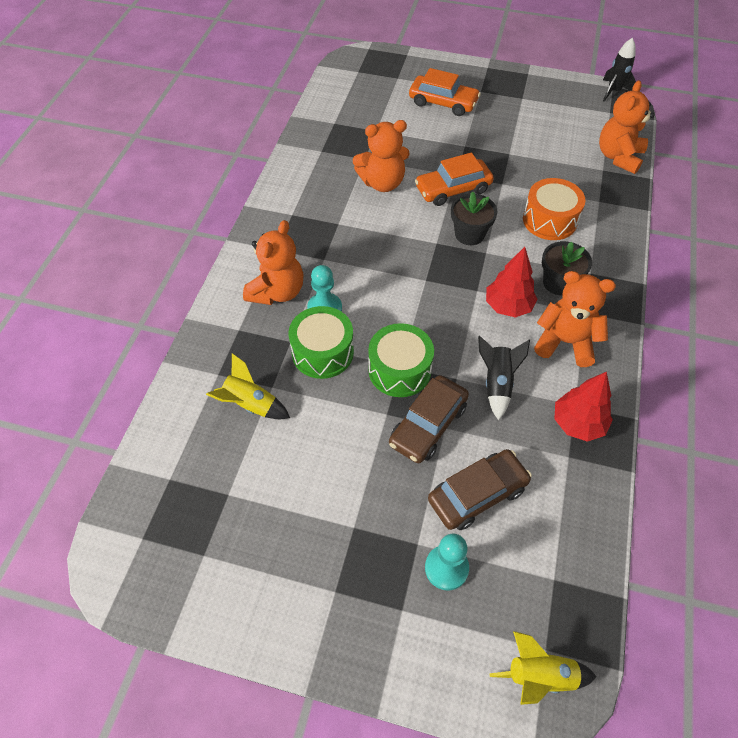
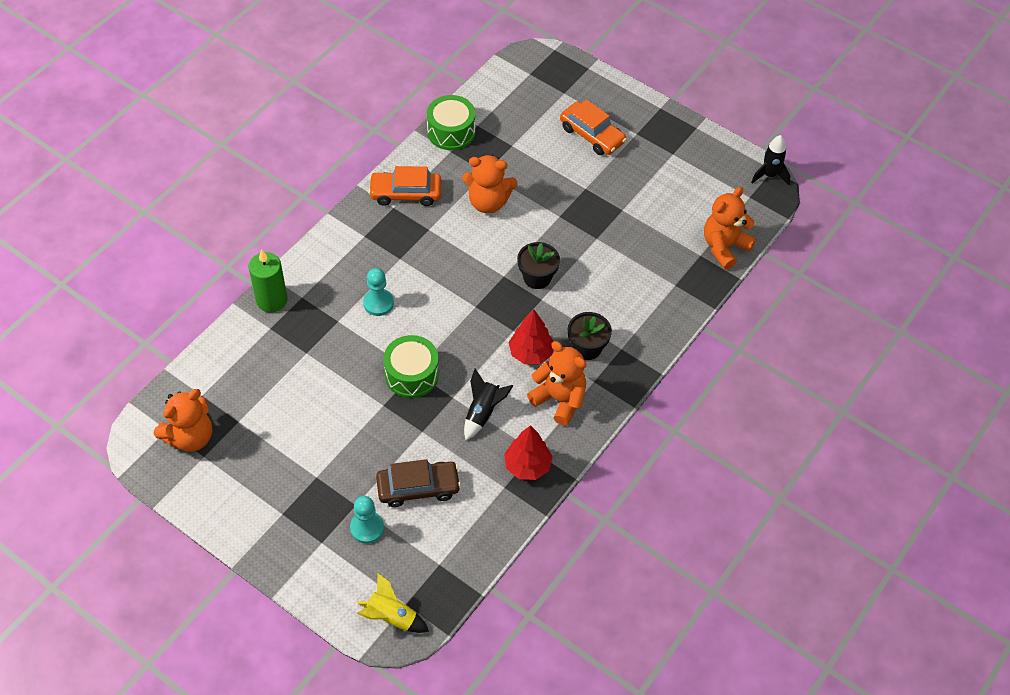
camera: 20 degrees right, 0 degrees up
(206, 344) = (272, 300): none -> green candle
(250, 404) = (283, 361): yellow rocket -> none
(277, 292) = (347, 275): orange teddy bear -> orange teddy bear (190, 437)
(322, 352) = (358, 339): green drum -> green drum (451, 131)
(428, 425) = (410, 425): brown car -> none
(453, 189) = (548, 229): orange car -> orange car (405, 193)
(549, 220) = (617, 288): orange drum -> none

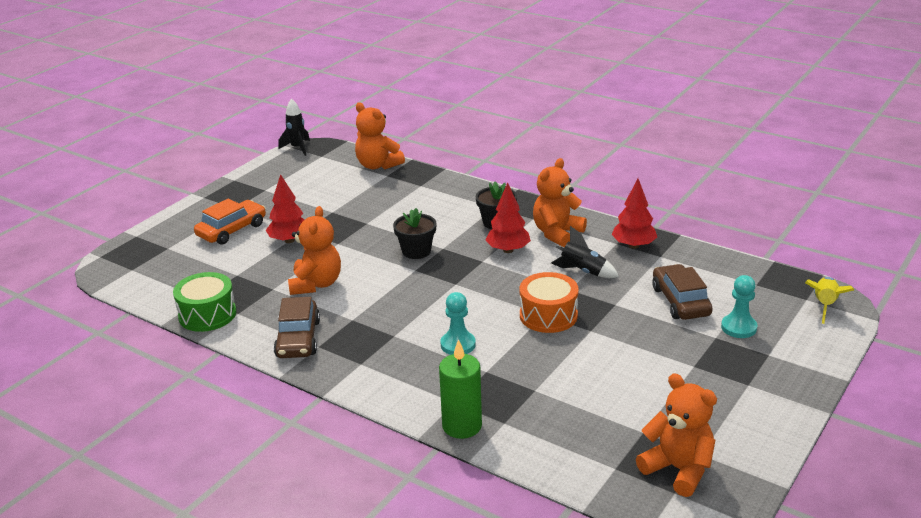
camera: 90 degrees left, 25 degrees down
(405, 193) = (298, 339): orange car -> brown car
(411, 374) = (548, 315): green drum -> orange drum
(568, 179) = (289, 240): none -> red tree

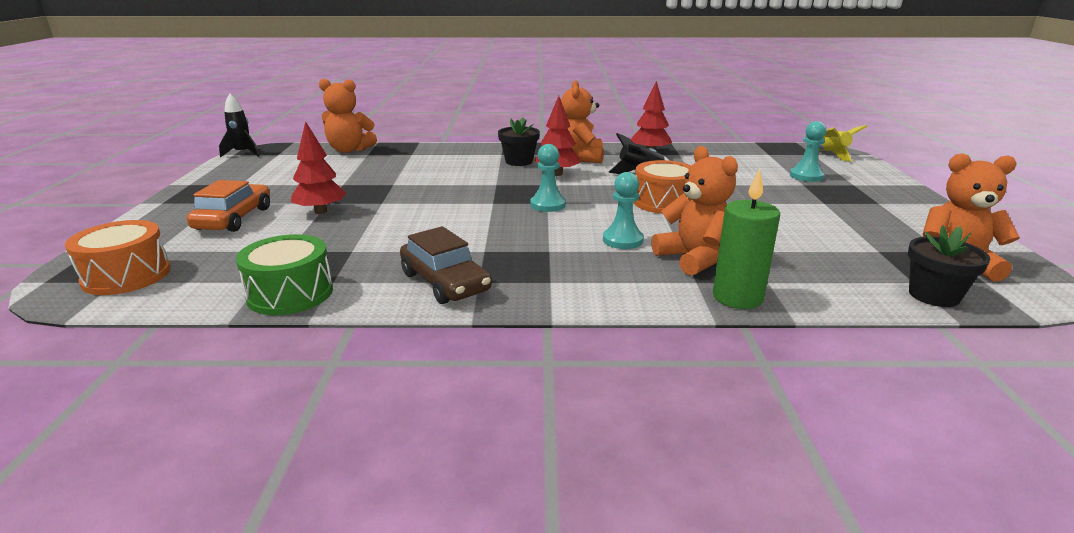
camera: 35 degrees left, 5 degrees down
(139, 266) = (126, 276): none -> orange drum
(316, 284) = (401, 235): orange teddy bear -> orange teddy bear (694, 258)
(416, 251) = (474, 191): black flower pot -> black flower pot (933, 295)
(452, 287) = (548, 205): none -> turquoise pawn
(680, 301) = (741, 172): brown car -> none

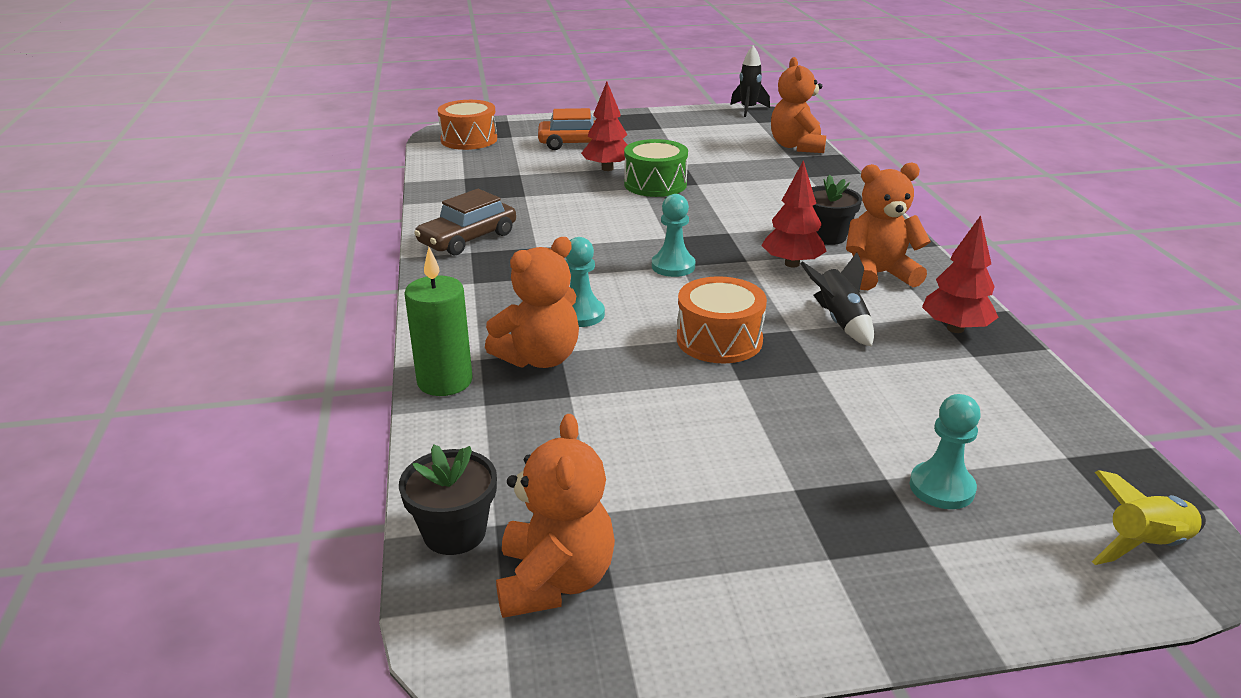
camera: 80 degrees right, 5 degrees up
(290, 293) = (445, 190): green drum -> green drum (655, 184)

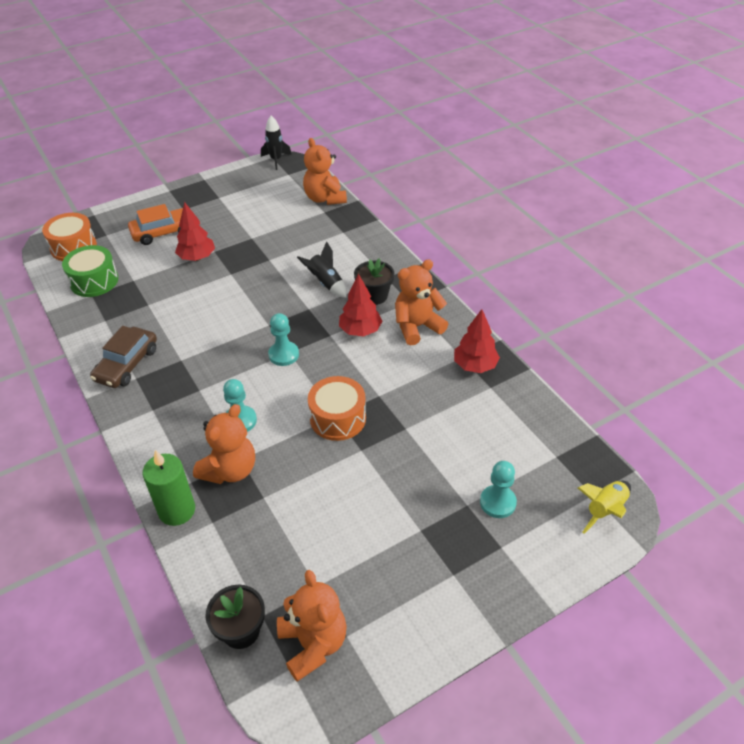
camera: 20 degrees left, 15 degrees up
(655, 184) = (239, 267): green drum -> green drum (94, 281)
(840, 321) = (406, 379): black rocket -> black rocket (326, 283)

